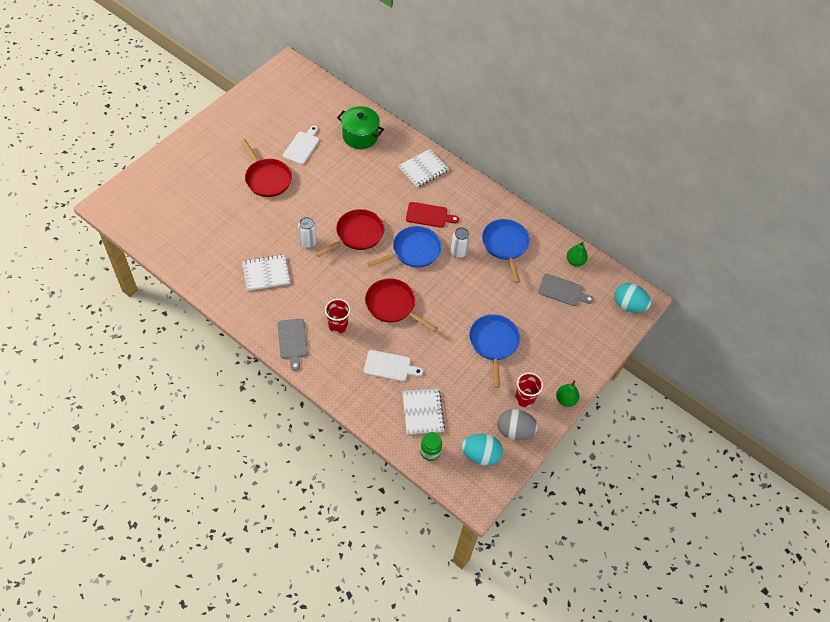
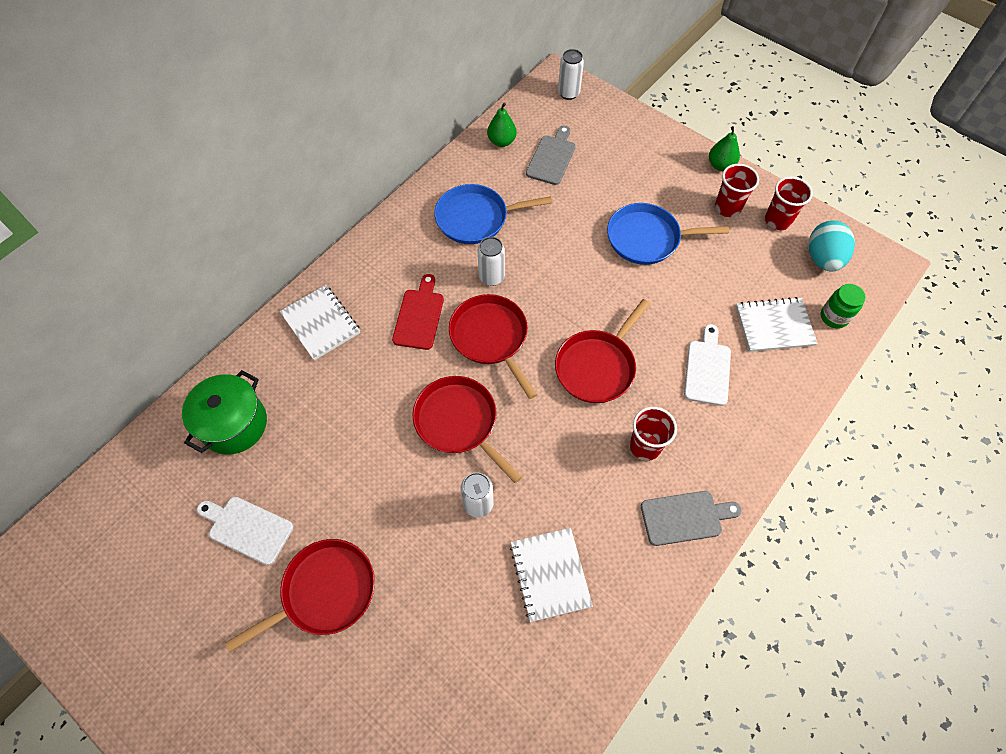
camera: 85 degrees left, 5 degrees up
(413, 251) = (490, 337): blue pan -> red pan
(514, 431) = (777, 220): grey egg -> red cup
(628, 305) = (568, 93): turquoise egg -> white can

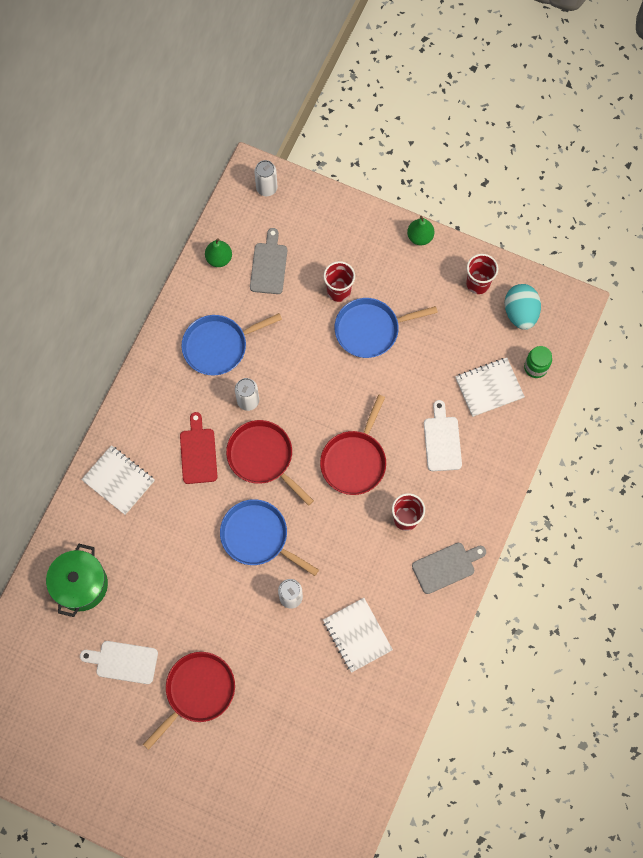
camera: 15 degrees left, 10 degrees up
(458, 422) = (257, 536): red pan -> blue pan
(727, 207) = (433, 281): red cup -> red cup (338, 291)

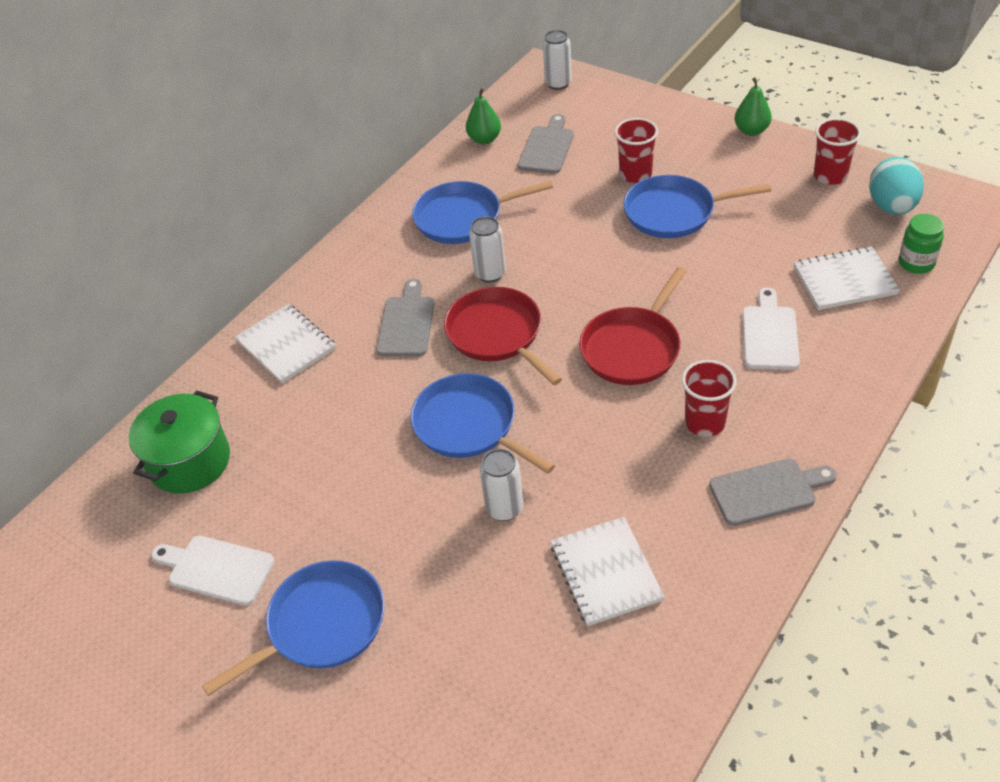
camera: 15 degrees right, 25 degrees down
(198, 453) = (406, 323): red cutting board -> grey cutting board
(198, 691) = (321, 625): red pan -> blue pan

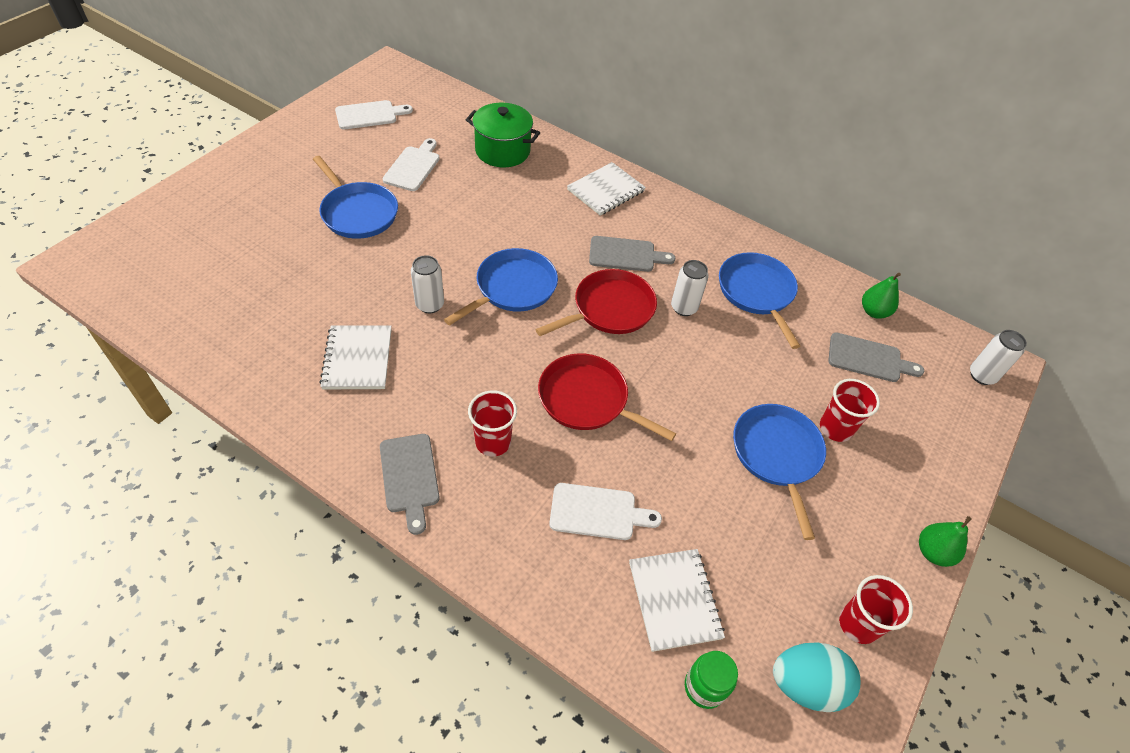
camera: 80 degrees right, 5 degrees up
(68, 655) = (369, 115): none -> white cutting board
(606, 572) = (357, 359): white notebook -> white notebook turned 75 degrees counterclockwise

